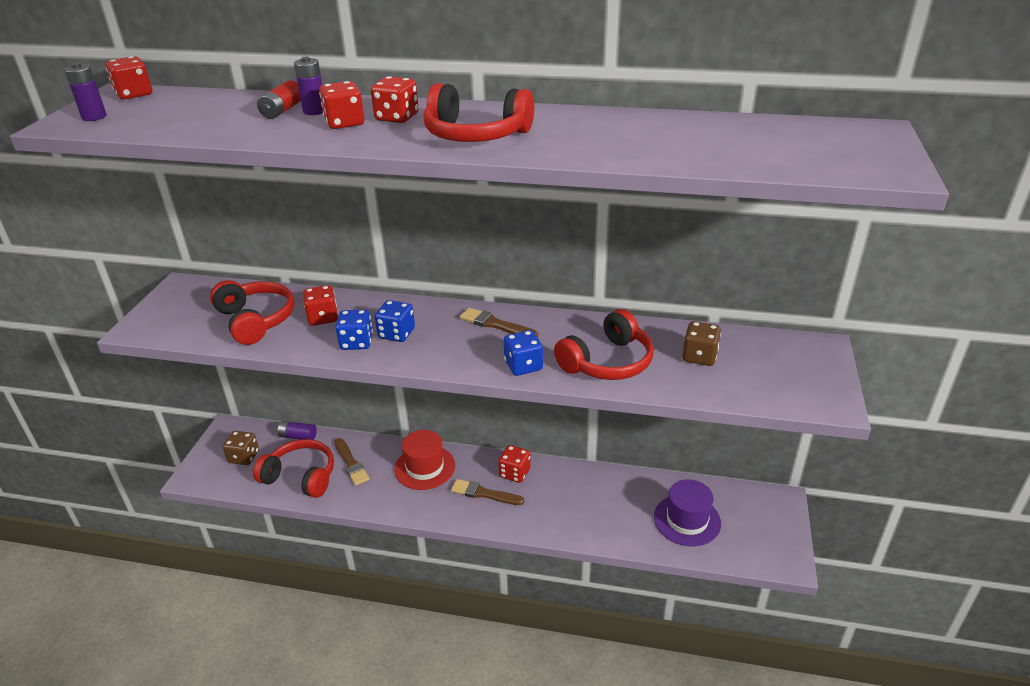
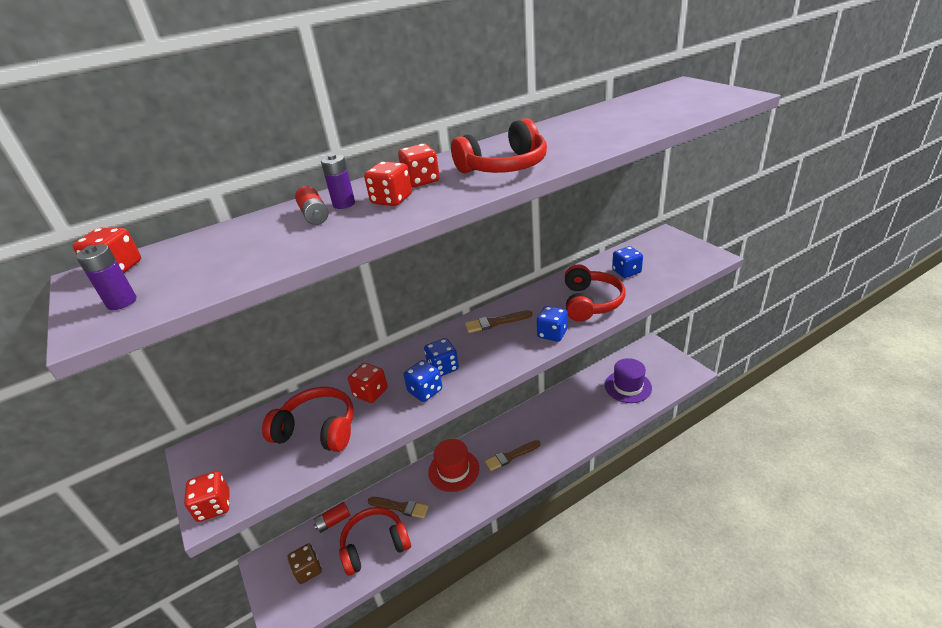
camera: 40 degrees left, 0 degrees up
(298, 436) = (333, 521): purple battery -> red battery
(514, 473) = (512, 431): red dice -> red dice (214, 506)
(699, 356) = (626, 271): brown dice -> blue dice

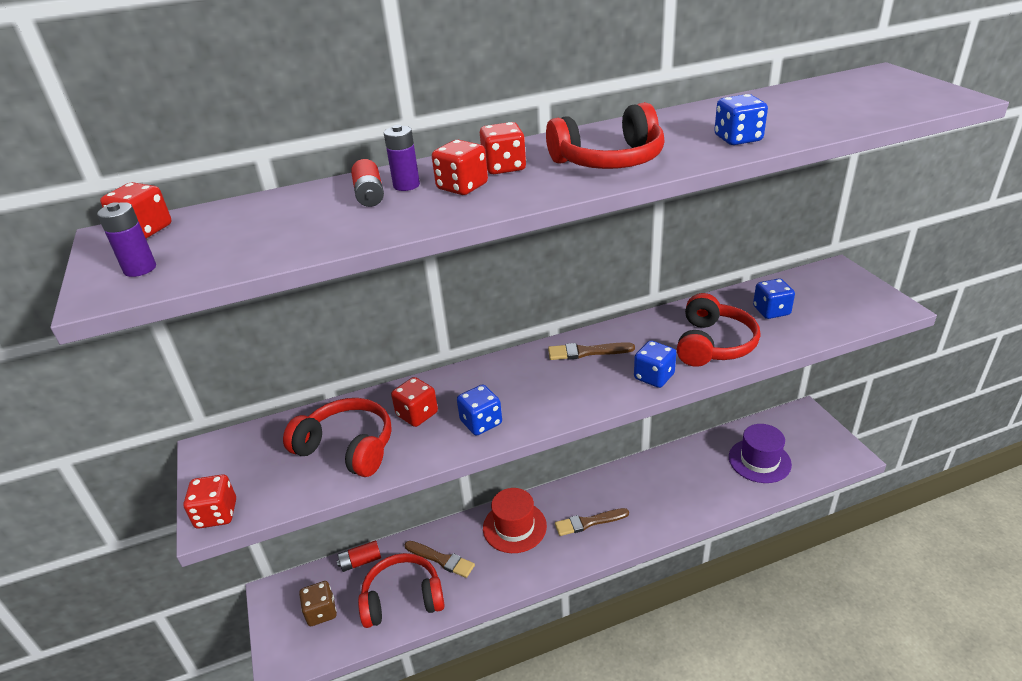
camera: 10 degrees right, 0 degrees up
(443, 367) = (509, 398): blue dice -> blue dice (738, 139)

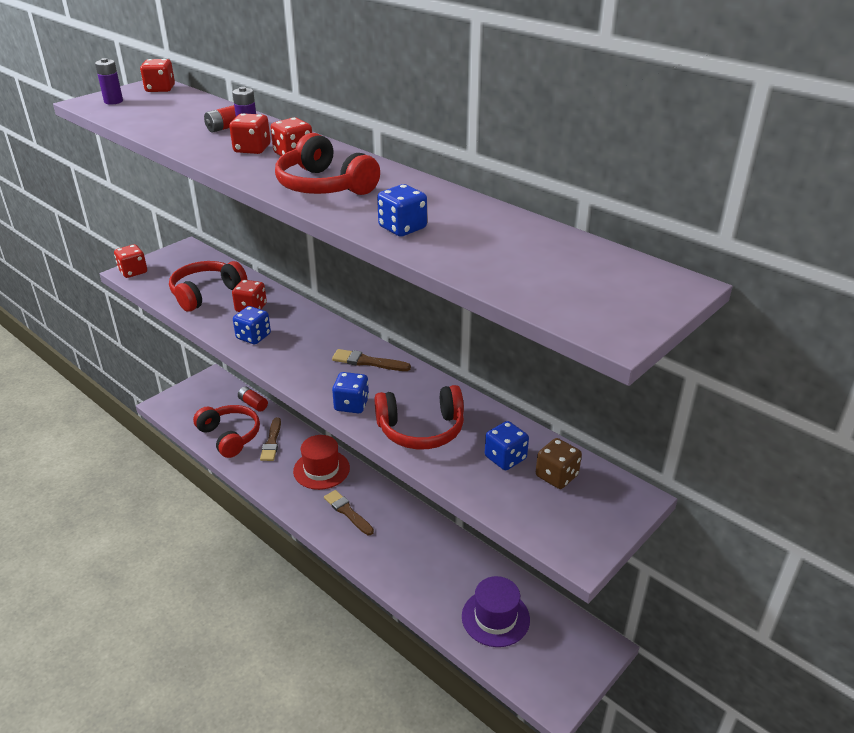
camera: 60 degrees right, 0 degrees up
(321, 612) = (205, 404): brown dice -> brown dice (556, 476)
(347, 447) = (206, 293): red headphones -> red headphones turned 135 degrees counterclockwise
(586, 352) = (367, 362): brown brush -> brown brush turned 45 degrees counterclockwise

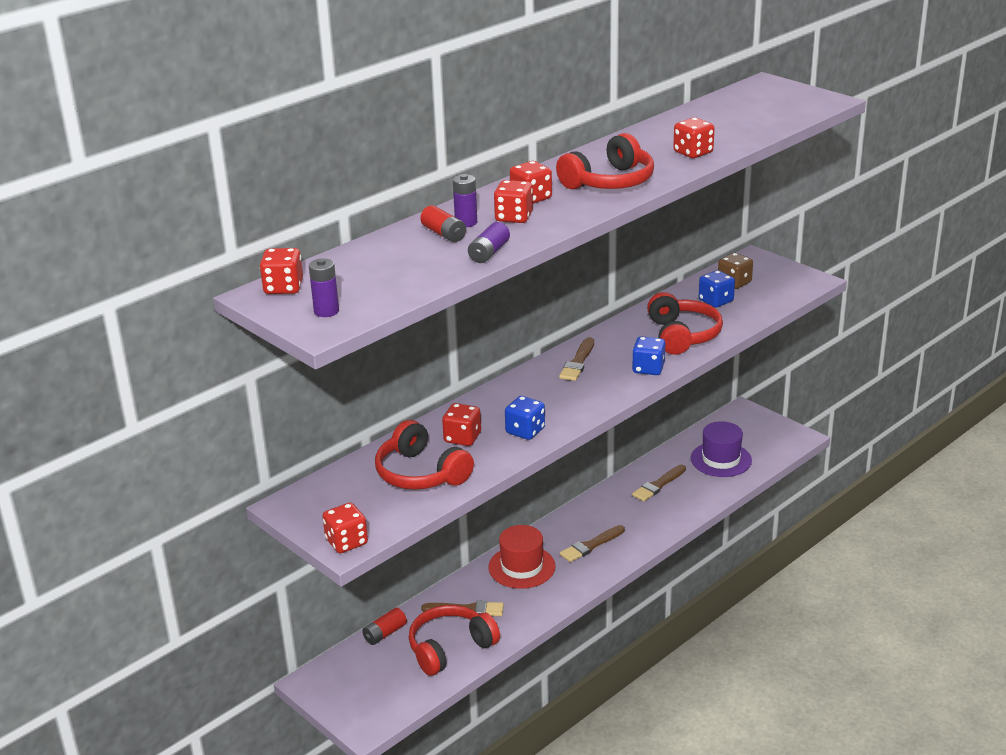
camera: 85 degrees left, 5 degrees down
(182, 142) = (489, 253): none -> purple battery
(402, 228) = (693, 152): blue dice -> red dice
(444, 562) = (658, 485): none -> brown brush

